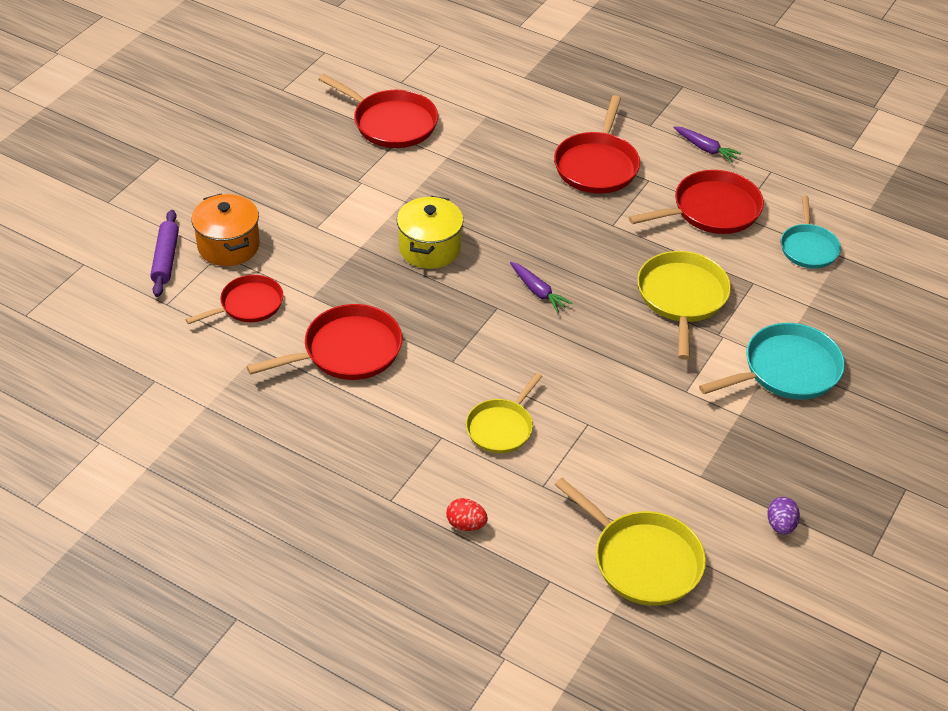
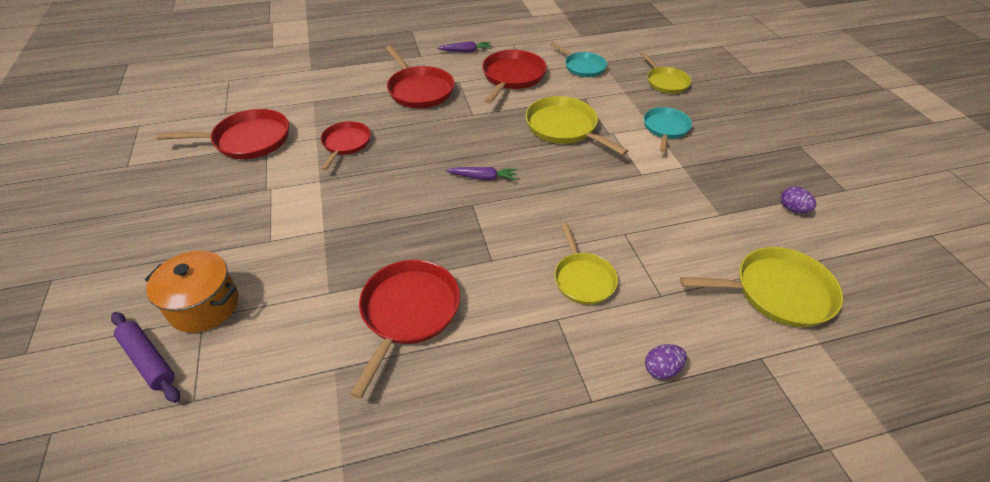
camera: 45 degrees left, 0 degrees up
(248, 305) = (279, 340): red pan -> red pan (346, 144)
(429, 248) = (377, 199): yellow pot -> none
(466, 524) = (661, 369): red egg -> purple egg
(787, 370) = (665, 128): turquoise pan -> turquoise pan, size x0.66
(876, 326) = (665, 82): none -> yellow pan

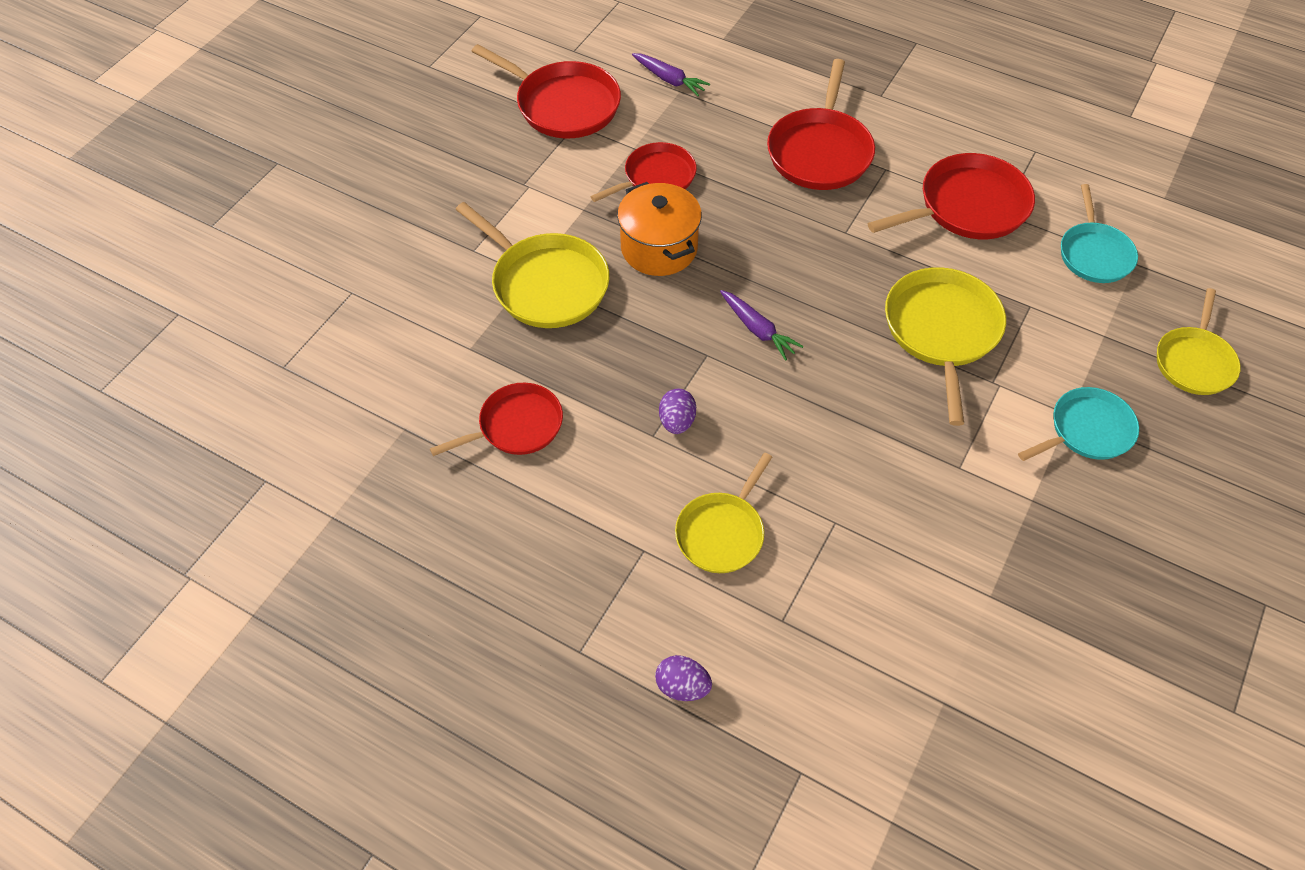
camera: 45 degrees right, 10 degrees up
(149, 360) = (283, 302): purple rolling pin -> none
(204, 306) = (363, 281): orange pot -> orange pot (659, 248)
(408, 312) = (516, 426): red pan -> red pan, size x0.66
(465, 51) = (951, 124): purple carrot -> purple carrot (669, 79)
(777, 292) = (925, 734): yellow pan -> yellow pan (546, 284)
(792, 209) = (1106, 669): purple egg -> purple egg (677, 421)

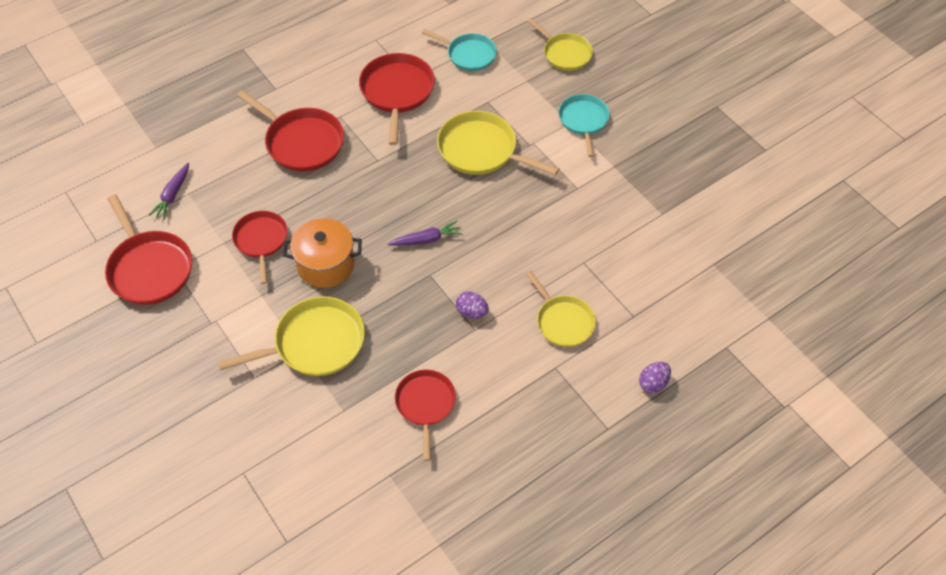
camera: 65 degrees left, 0 degrees up
(563, 105) = (149, 268): red pan -> red pan turned 90 degrees clockwise
(669, 79) = (173, 195): purple carrot -> purple carrot turned 135 degrees clockwise

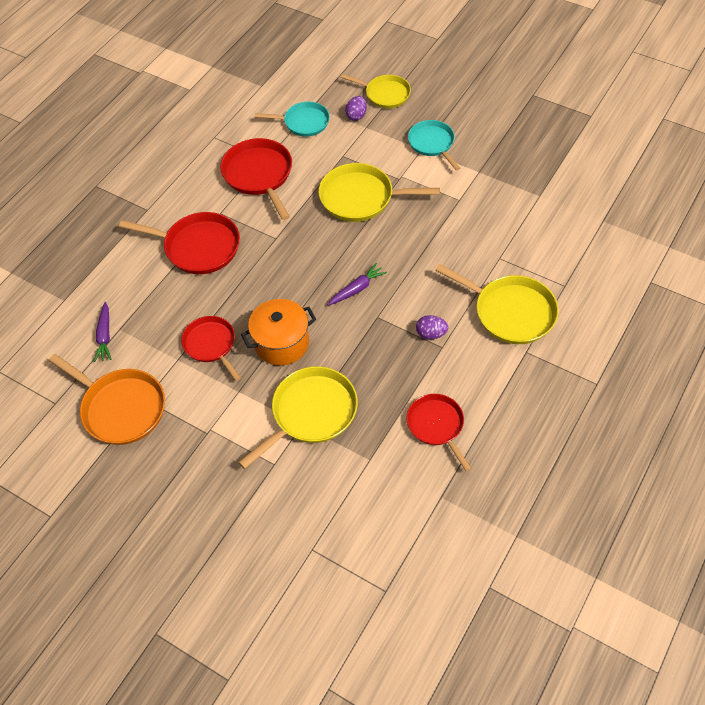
camera: 20 degrees left, 0 degrees up
(149, 268) = (121, 408): red pan -> orange pan
(563, 321) = (510, 312): yellow pan -> yellow pan, size x1.51
(653, 383) = (611, 333): purple egg -> purple egg (356, 116)

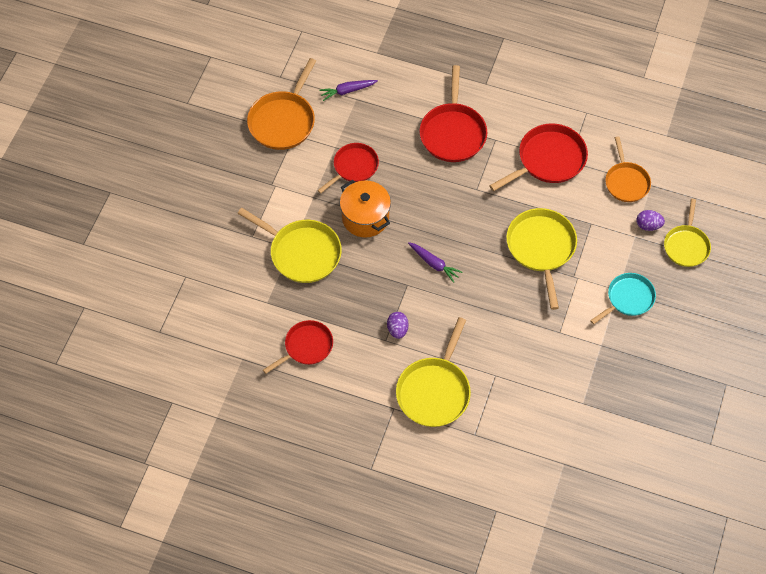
camera: 75 degrees right, 5 degrees up
(304, 122) = (626, 182): turquoise pan -> orange pan

